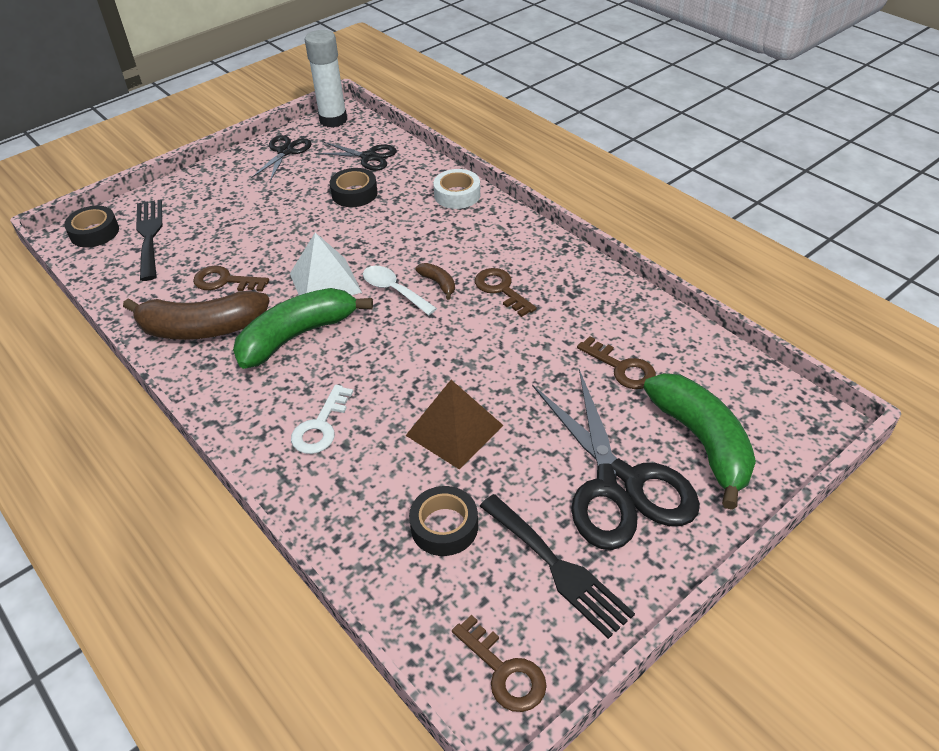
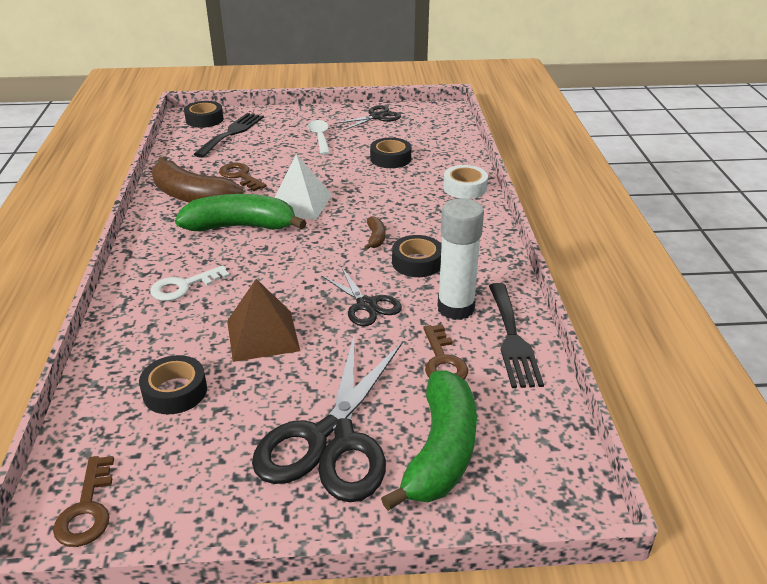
camera: 35 degrees right, 10 degrees down
(333, 120) = (434, 109): white glue stick -> white glue stick (455, 308)
(369, 157) = (430, 140): black scissors -> black scissors (366, 305)
(394, 290) = (338, 228): white spoon -> white spoon (320, 137)
(501, 290) = (417, 262): brown key -> black tape
(557, 568) = (211, 467): black fork -> black fork (512, 339)

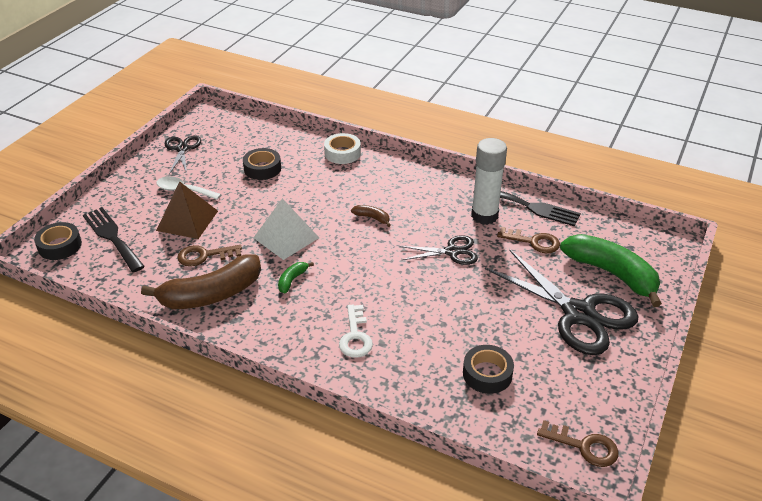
camera: 60 degrees left, 5 degrees up
(240, 227) = (292, 280): green banana -> green banana, size x0.42
(262, 335) = (451, 312): brown pyramid -> brown pyramid (187, 220)
(417, 262) = (420, 211): black tape -> none

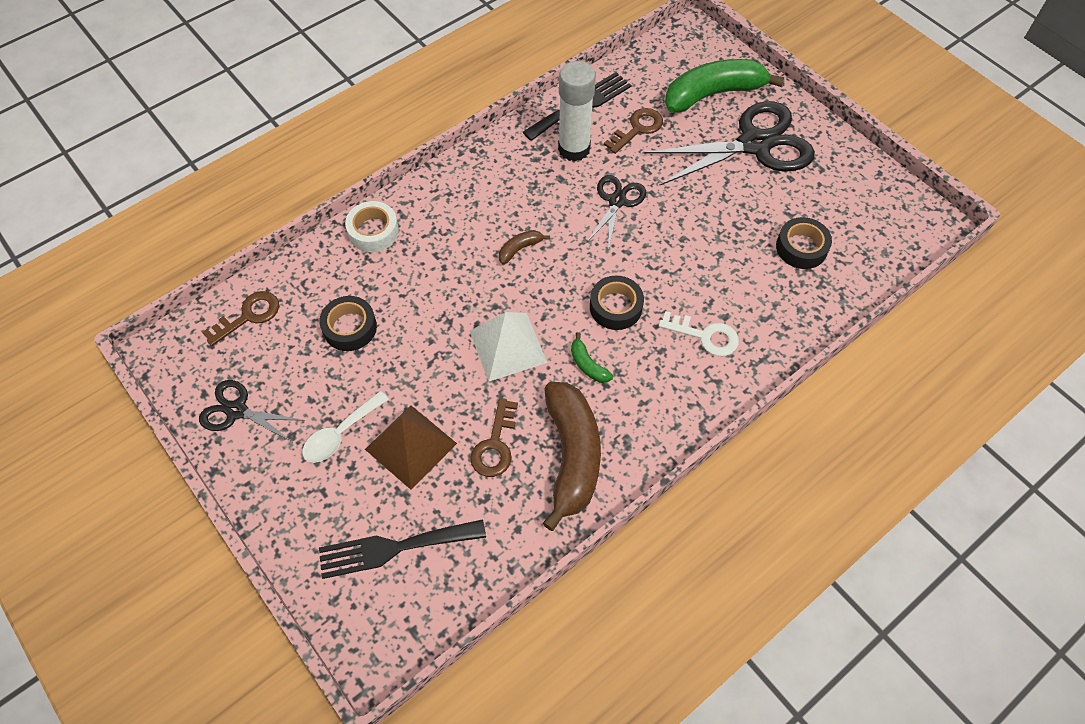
camera: 65 degrees left, 20 degrees up
(60, 246) = (375, 622): black tape -> black tape (615, 307)
(584, 446) = (909, 217): brown key -> brown key (248, 316)

